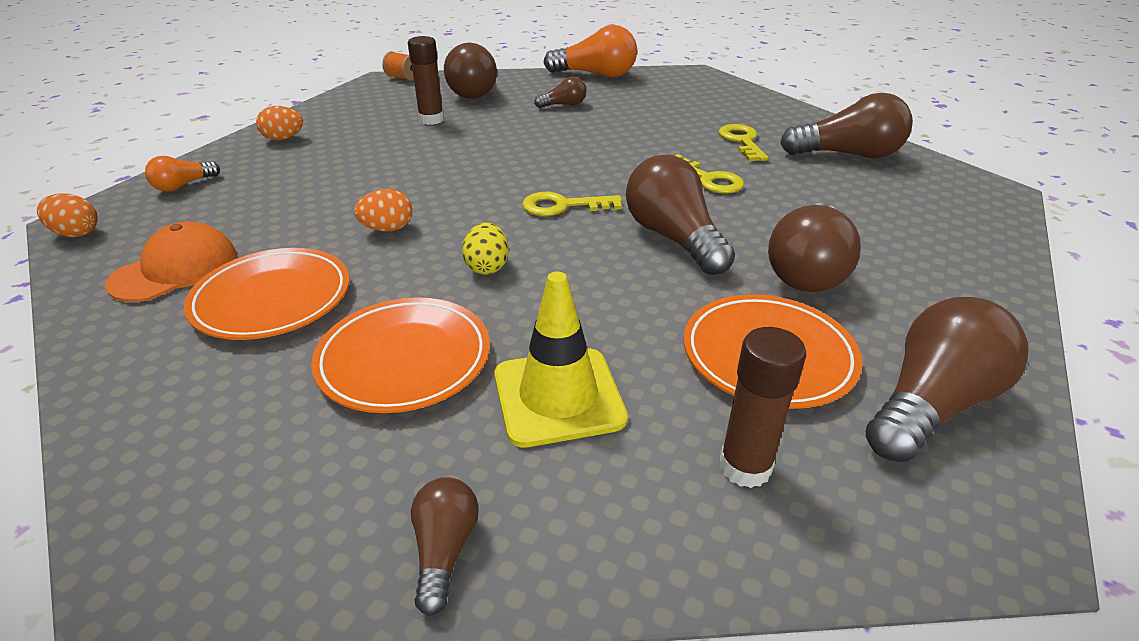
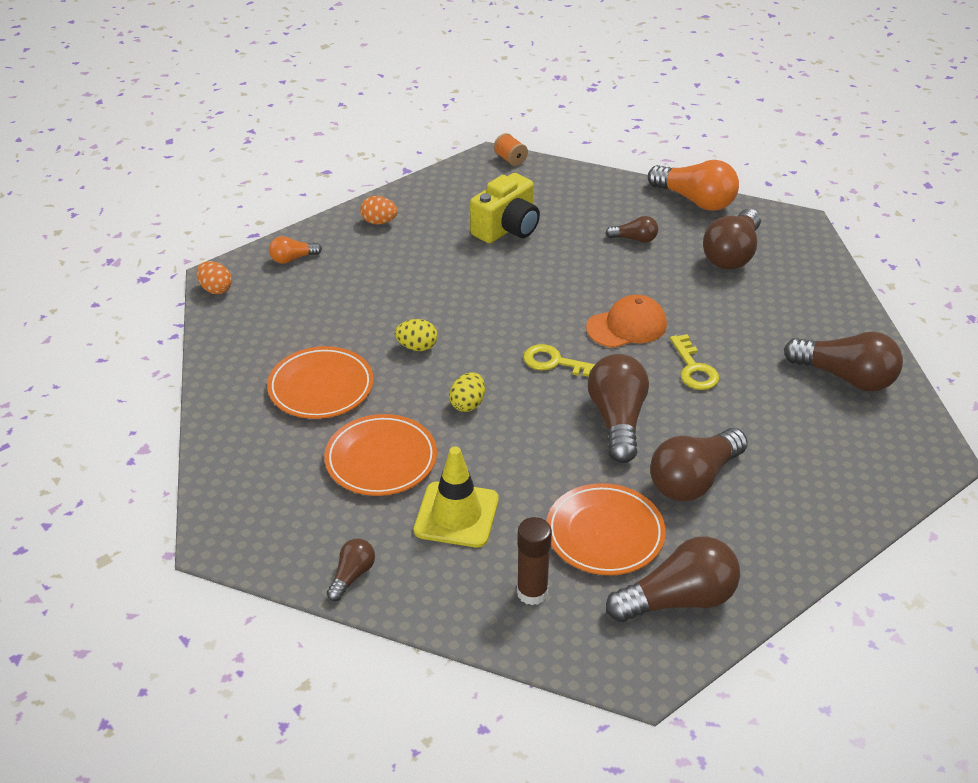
camera: 25 degrees right, 5 degrees up
(175, 269) = (269, 342): orange cap -> orange cap (627, 326)
(387, 229) = (417, 347): orange egg -> yellow egg
(431, 120) = (507, 229): brown glue stick -> yellow camera
(475, 91) = (565, 197): brown light bulb -> brown light bulb (732, 254)
(742, 141) = (762, 333): yellow key -> none

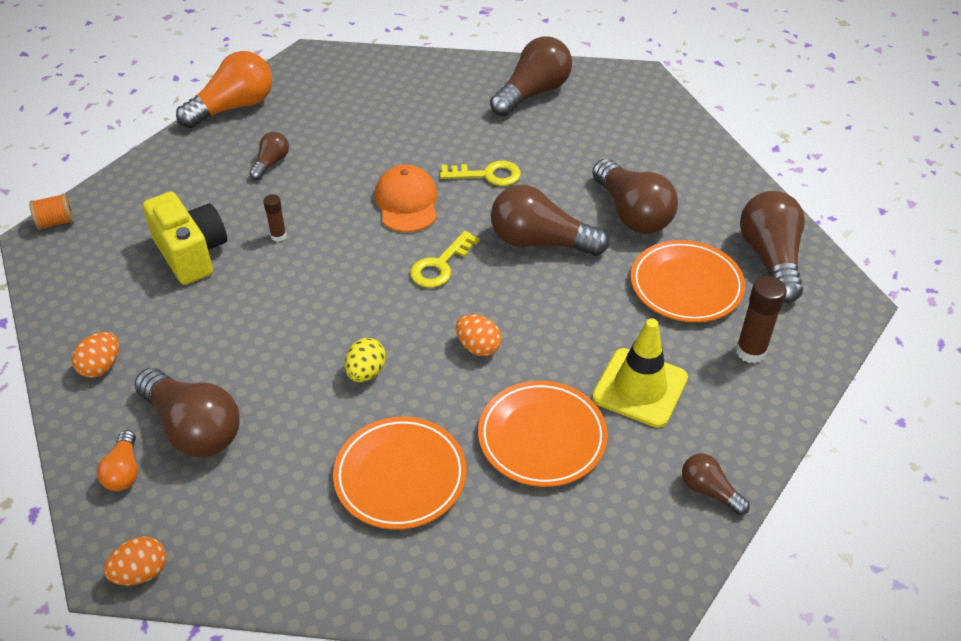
camera: 75 degrees left, 5 degrees up
(468, 404) = (478, 347): yellow egg -> orange egg
(548, 265) = (278, 236): none -> brown glue stick
(732, 254) = (334, 108): brown light bulb -> brown light bulb (193, 428)

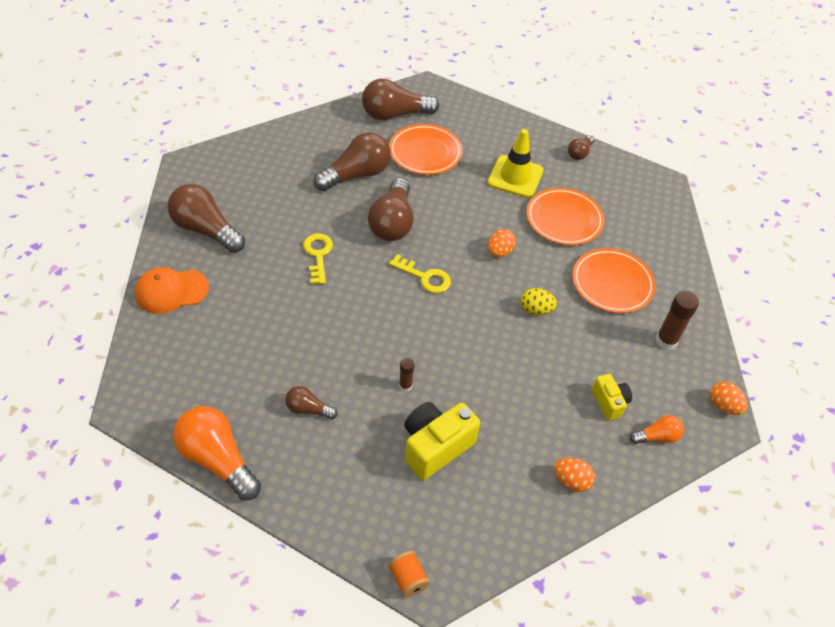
camera: 100 degrees left, 5 degrees up
(193, 428) = (609, 402): brown light bulb -> yellow camera
(407, 202) = (355, 303): orange cap -> orange cap (171, 291)
(750, 351) = (476, 130): brown glue stick -> brown glue stick (666, 341)

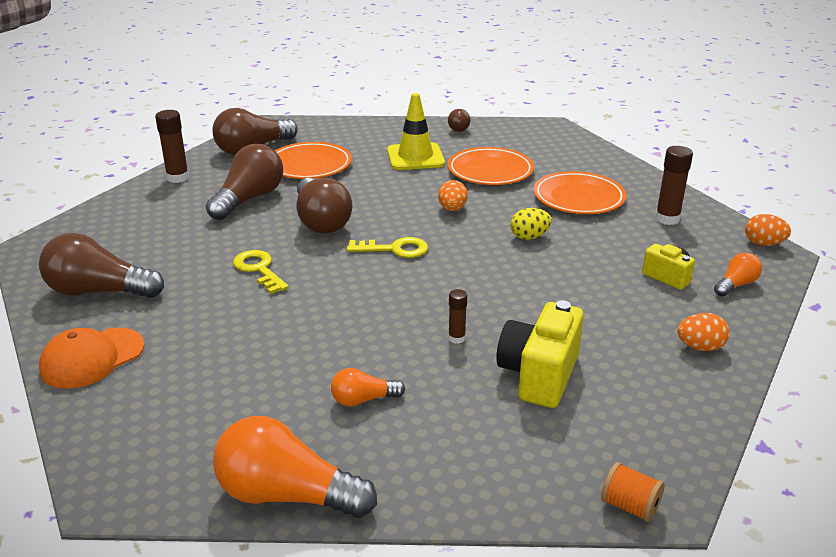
camera: 25 degrees left, 20 degrees down
(308, 409) = (363, 400): brown light bulb -> orange light bulb
(320, 128) = (178, 178): none -> brown glue stick

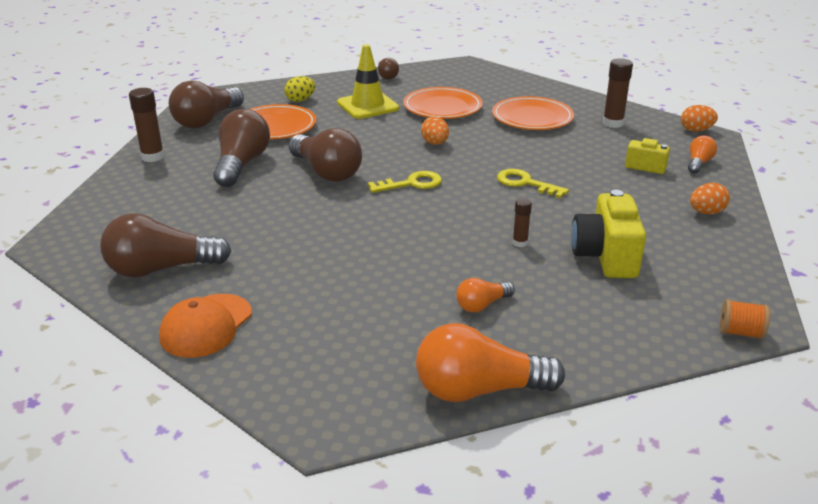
camera: 20 degrees left, 0 degrees up
(259, 269) = (302, 222): yellow key -> yellow key (525, 183)
(529, 237) = (516, 155): yellow egg -> yellow egg (300, 100)

